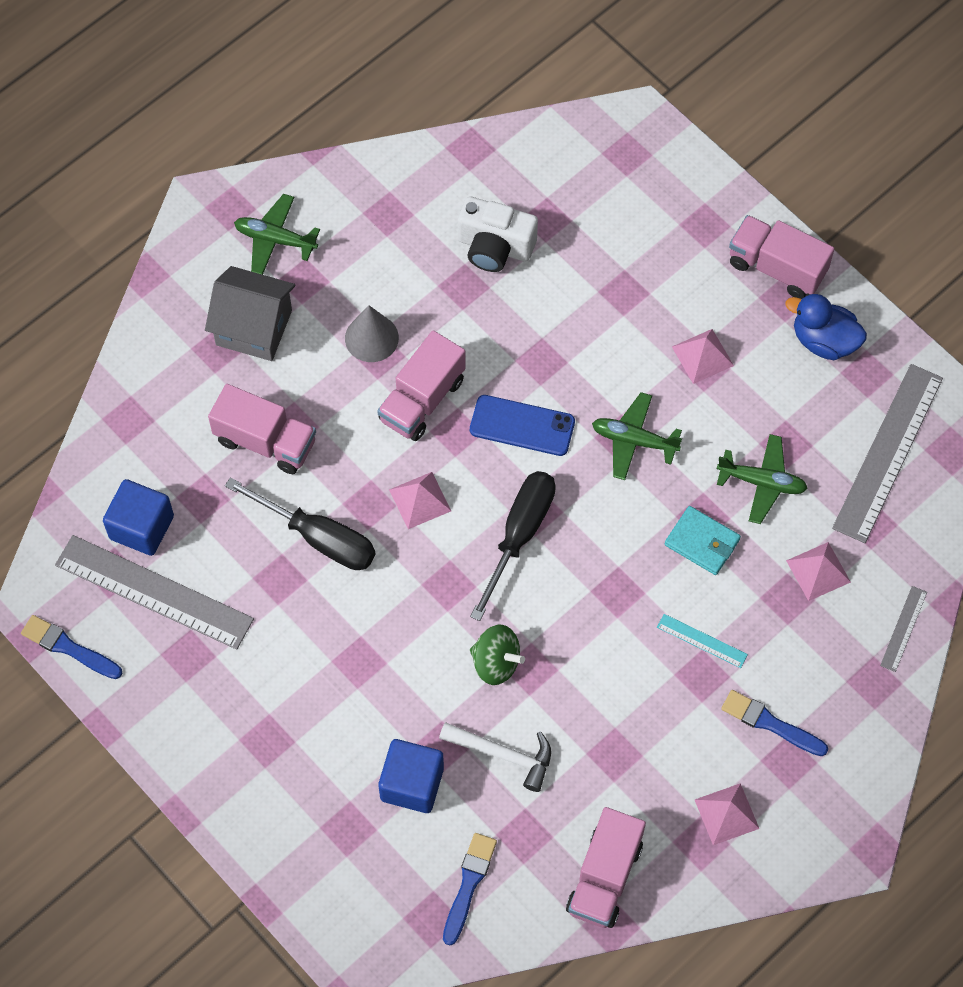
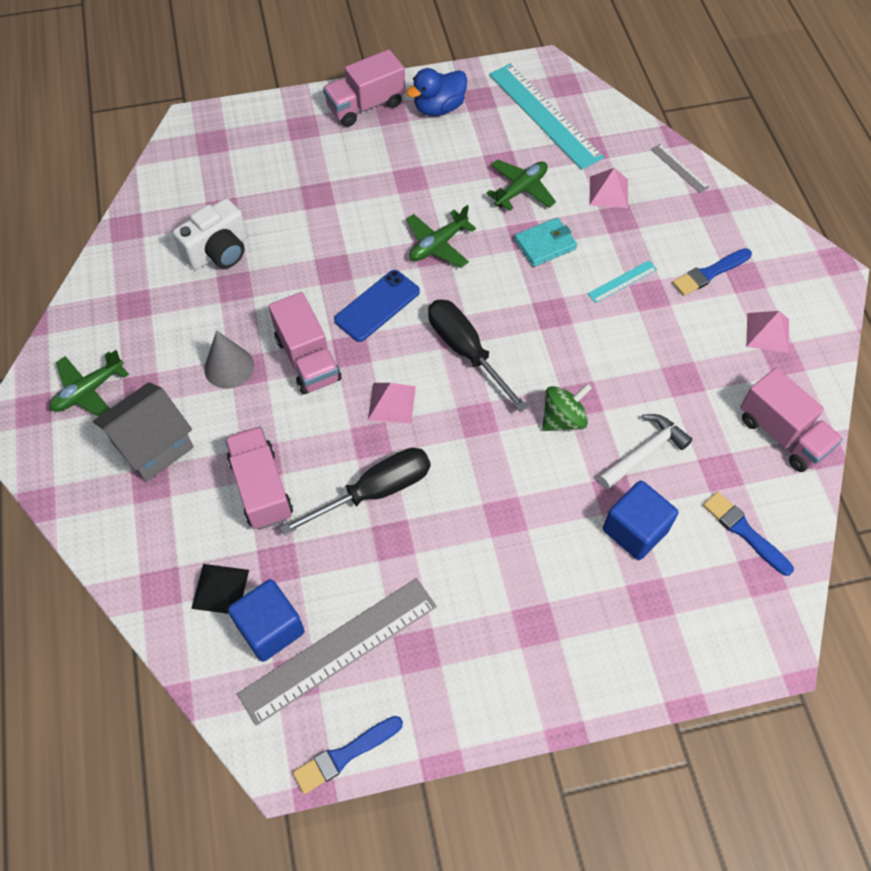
camera: 60 degrees left, 5 degrees down
(154, 466) = (220, 589): none -> black pyramid
(265, 441) = (261, 488): pink truck -> pink truck turned 75 degrees counterclockwise
(702, 356) = (401, 175): pink pyramid -> none
(888, 452) = (544, 115): grey ruler -> turquoise ruler

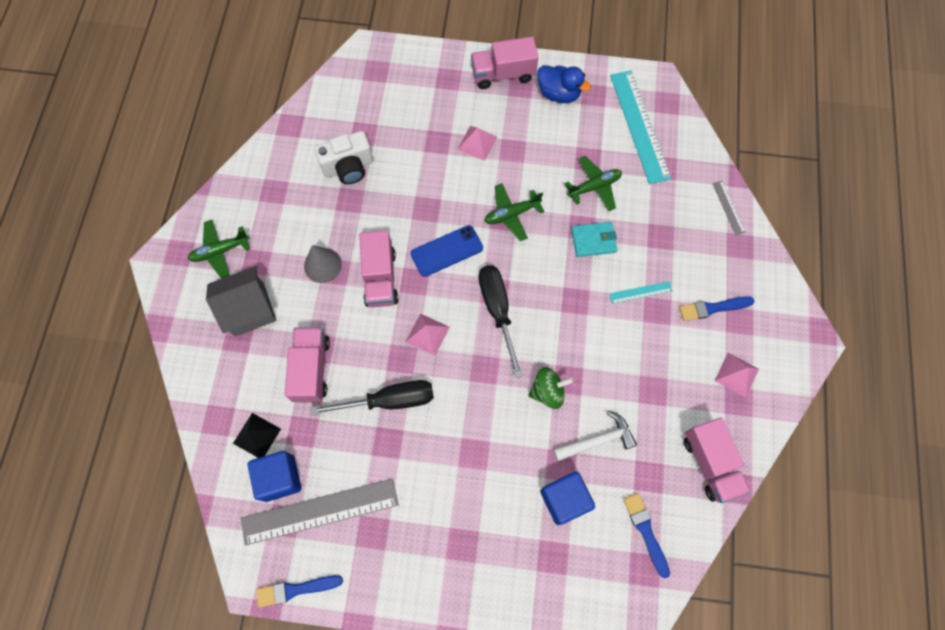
camera: 20 degrees right, 10 degrees up
(439, 108) = (558, 94): blue duck -> blue duck turned 135 degrees counterclockwise
(608, 192) = (662, 210): pink pyramid -> pink pyramid (477, 143)

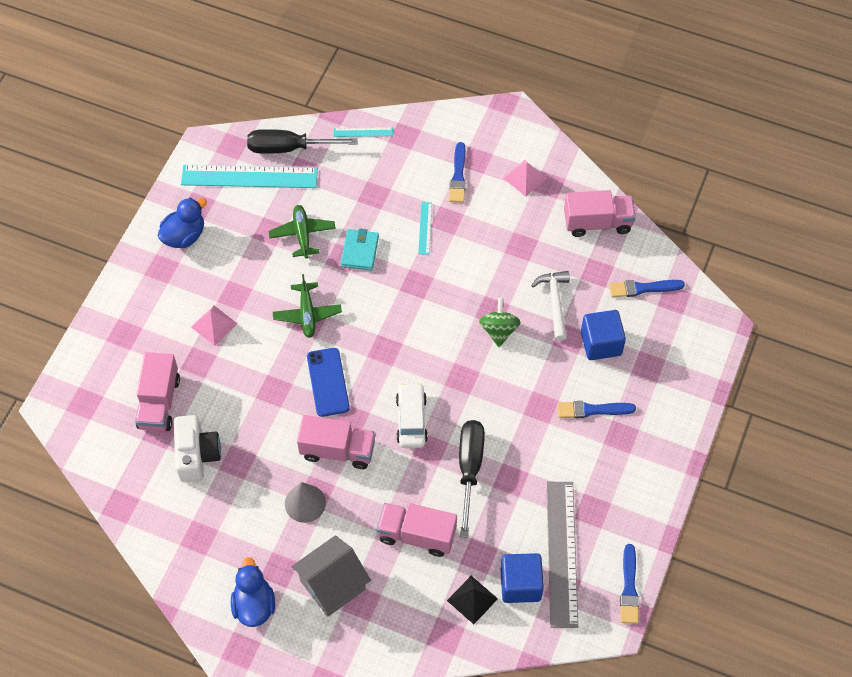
camera: 75 degrees left, 10 degrees down
(220, 251) = (254, 605): green plane -> blue duck
(249, 309) = (333, 585): grey house -> grey house turned 60 degrees clockwise
(427, 334) = (411, 420): pink pyramid -> white car
(484, 507) = (592, 410): none -> blue brush
(497, 310) = (406, 352): black screwdriver -> black screwdriver (288, 148)
(503, 74) = (140, 281): pink truck -> pink truck (159, 402)
(728, 207) = (363, 132): grey ruler -> turquoise ruler

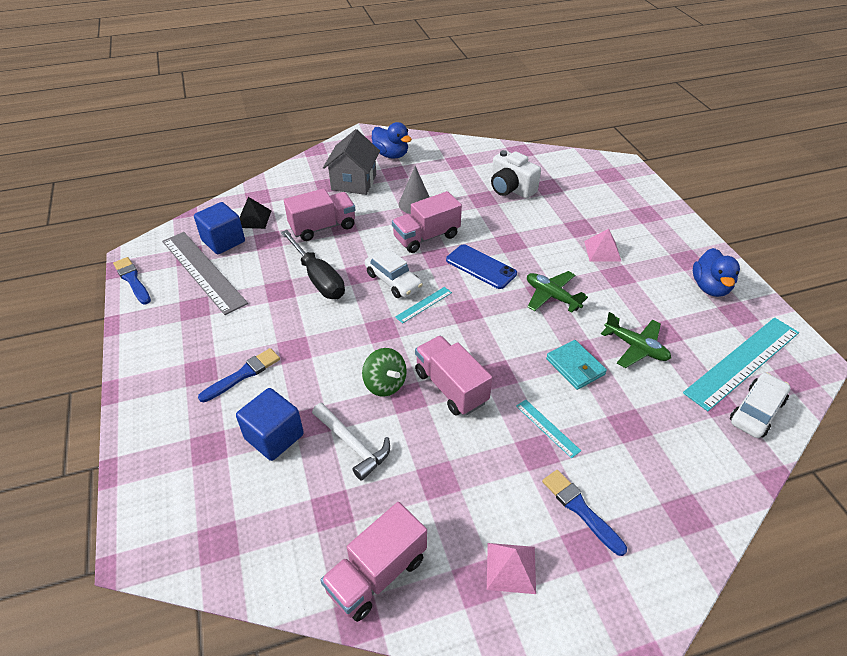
camera: 140 degrees right, 15 degrees down
(159, 402) = (570, 197): pink truck -> pink truck (450, 387)
(288, 148) = (756, 411): black screwdriver -> white car
(363, 132) = (726, 483): turquoise ruler -> turquoise ruler (424, 305)
(643, 288) = (264, 528): blue brush -> none

